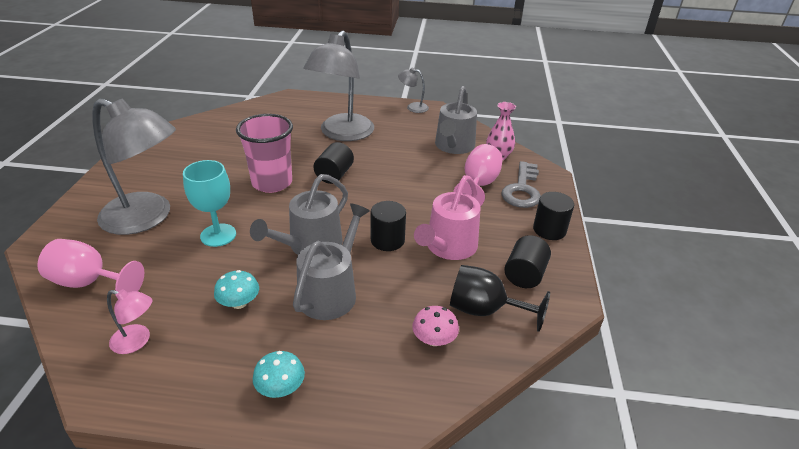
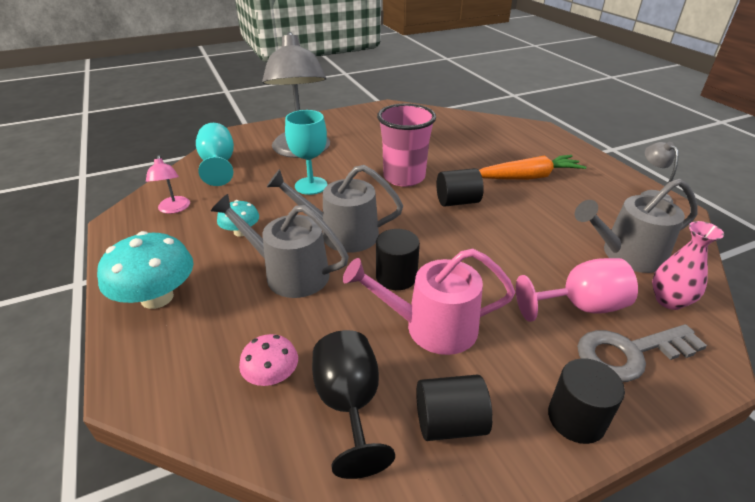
camera: 60 degrees right, 0 degrees up
(89, 282) = (218, 165): pink goblet -> turquoise goblet
(281, 388) = (157, 297): turquoise mushroom -> turquoise mushroom, size x1.78
(331, 292) = (290, 273): grey watering can -> grey watering can turned 150 degrees counterclockwise
(342, 134) = (528, 177): grey lamp -> orange carrot

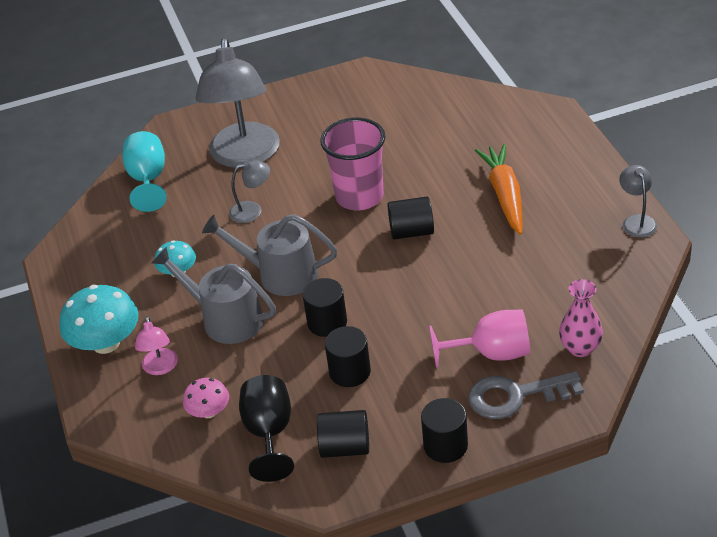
camera: 10 degrees right, 5 degrees up
(174, 209) = (107, 243): pink lamp -> pink lamp (160, 368)
(311, 186) = (252, 210): turquoise goblet -> grey lamp
(432, 327) = (350, 372): pink watering can -> black cylinder
(528, 177) = (504, 195): orange carrot -> orange carrot turned 90 degrees counterclockwise
(627, 255) = (567, 298): grey watering can -> none

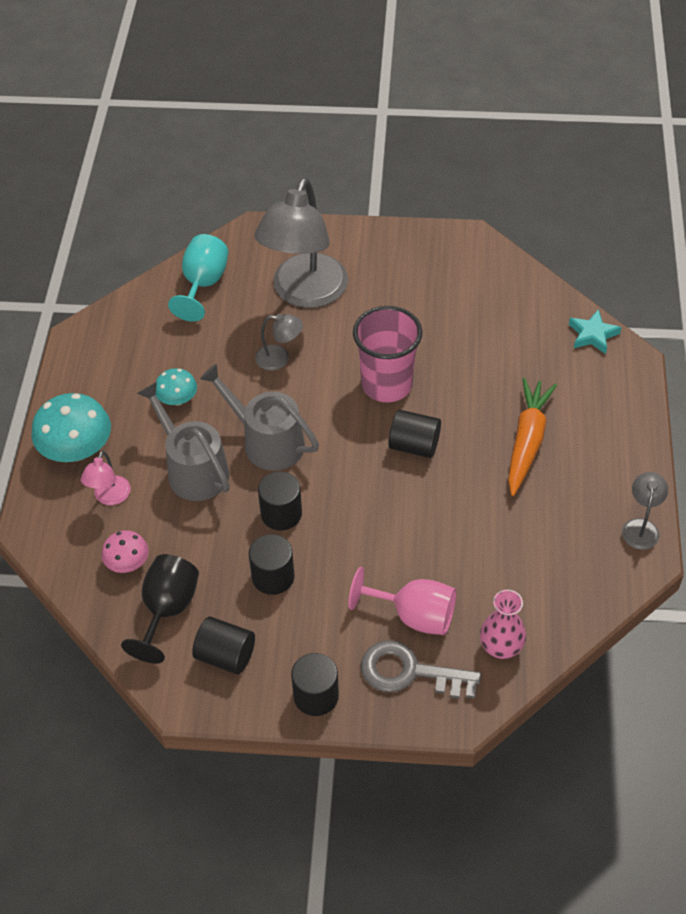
camera: 20 degrees right, 10 degrees up
(509, 104) = (593, 335): none -> turquoise star

